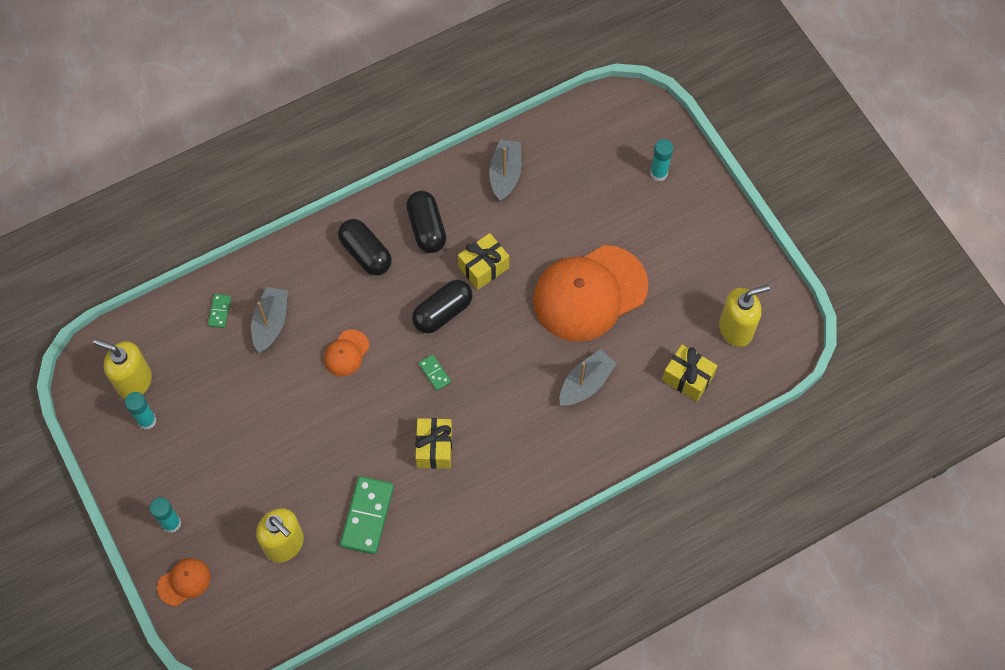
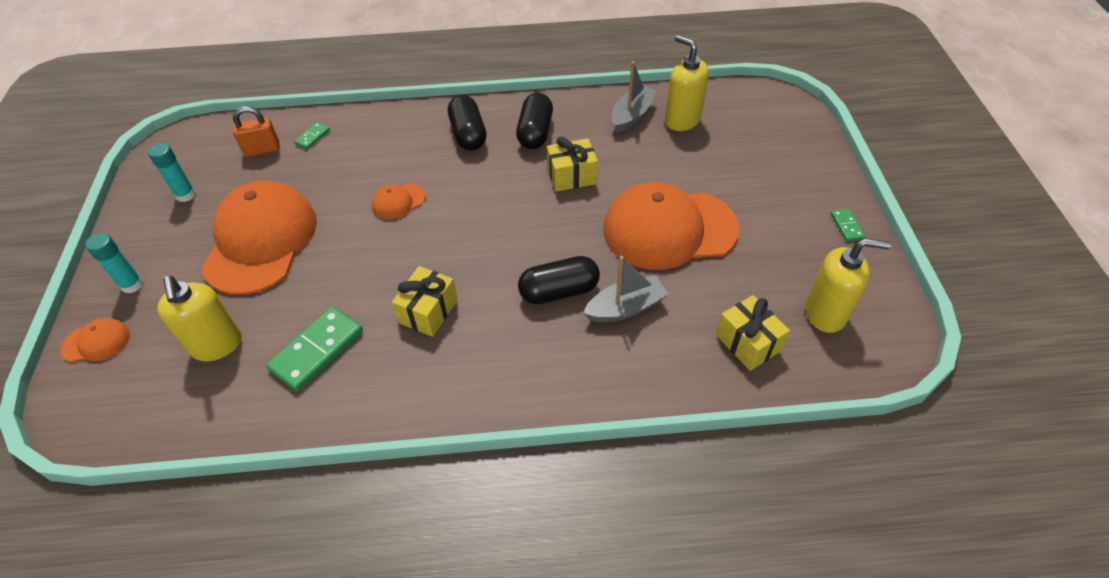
camera: 25 degrees right, 15 degrees down
(134, 381) = (201, 163): yellow soap dispenser -> yellow soap dispenser (682, 120)
(181, 344) = (262, 150): none -> orange padlock
(251, 439) = (261, 241): none -> orange cap
(271, 323) = (349, 158): grey boat -> none
(434, 373) = (471, 245): green domino -> green domino (846, 226)
(442, 312) = (510, 199): black capsule -> black capsule (559, 291)
(658, 173) = (786, 155): turquoise glue stick -> none

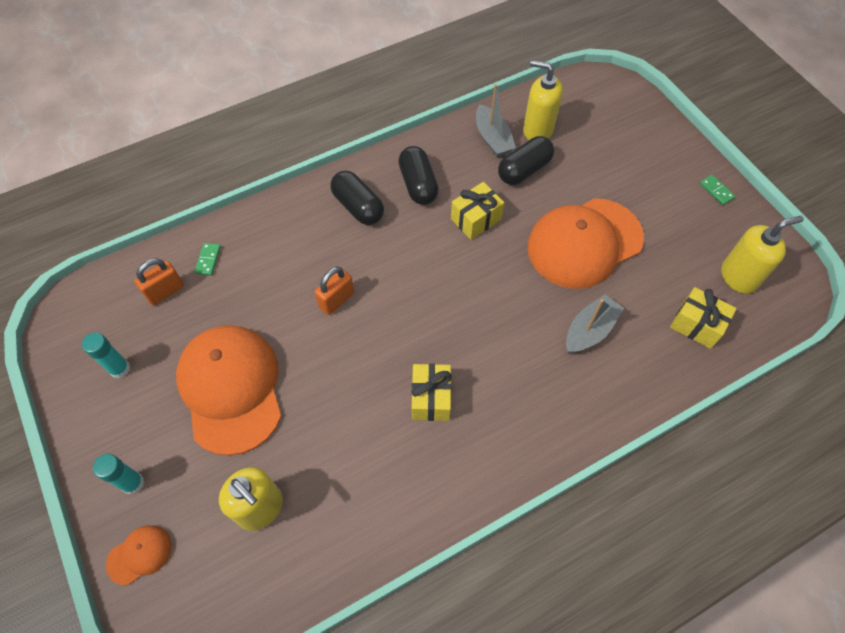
camera: 25 degrees left, 10 degrees up
(317, 350) = (356, 475): green domino -> none
(398, 202) = (336, 300): orange cap -> orange padlock
(559, 291) = (528, 336): black capsule -> black capsule (524, 170)
(632, 115) = (492, 138): grey boat -> grey boat turned 150 degrees clockwise

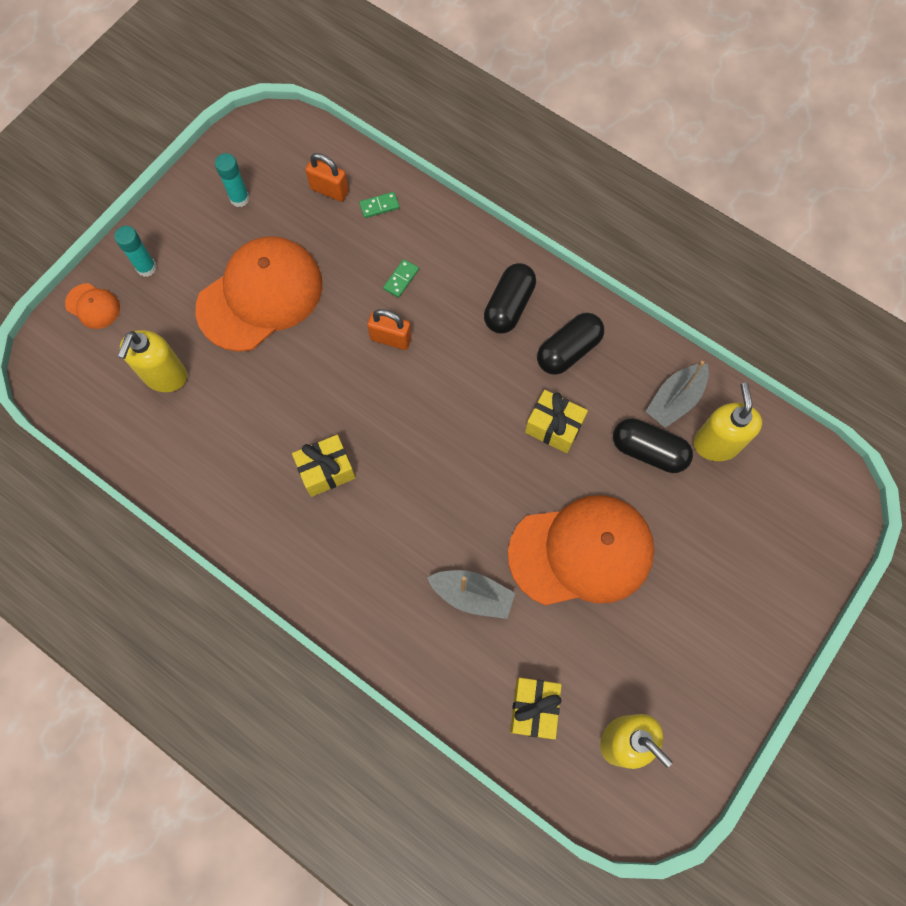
camera: 65 degrees right, 10 degrees up
(584, 243) = (581, 552): orange cap -> orange cap turned 135 degrees clockwise
(716, 191) = (738, 681): green domino -> green domino (401, 279)

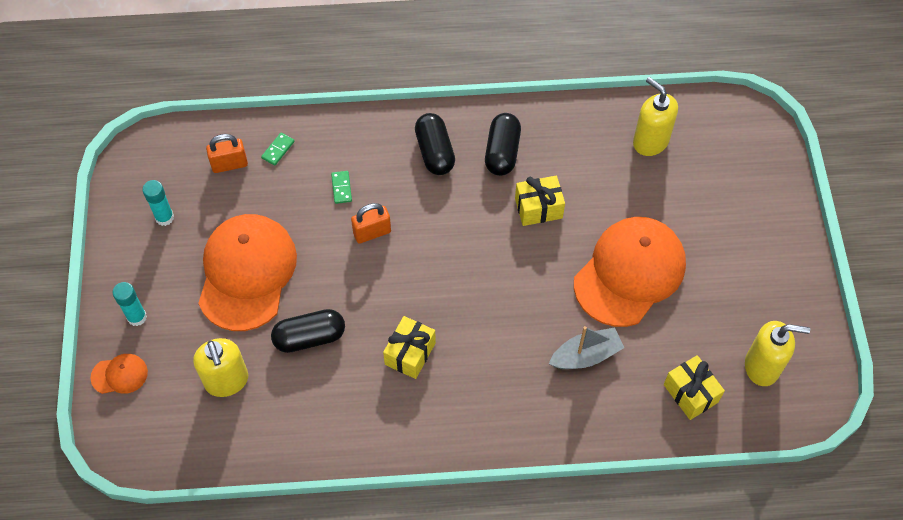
camera: 40 degrees left, 10 degrees down
(648, 451) = (613, 177): black capsule -> black capsule (309, 337)
(675, 400) = (600, 133): grey boat -> none

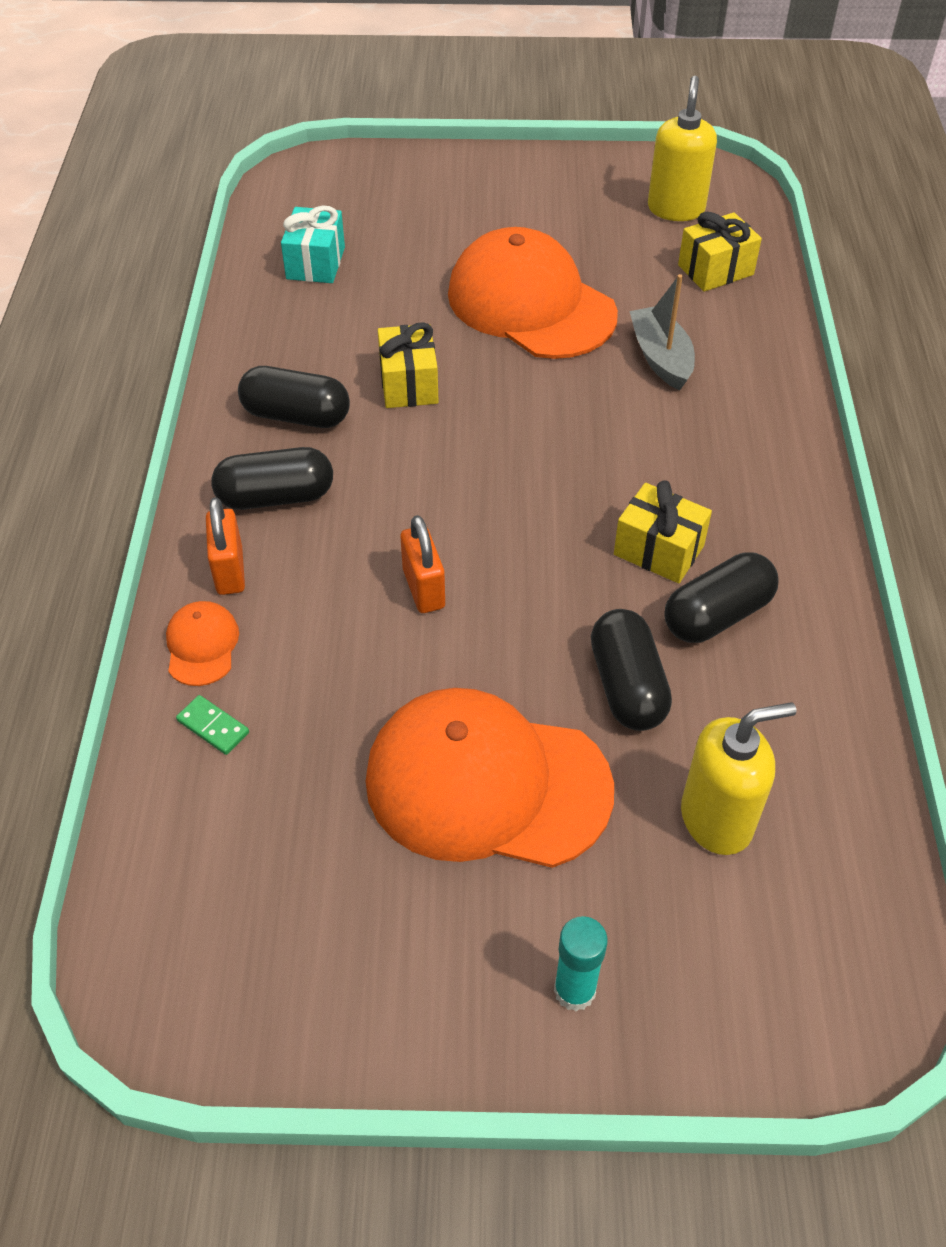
camera: 85 degrees left, 10 degrees down
(119, 375) = (710, 1022): orange cap -> orange cap (202, 645)
(164, 217) = (335, 939): turquoise glue stick -> none
(229, 164) = (227, 813): orange padlock -> orange padlock (230, 571)
(341, 188) = (322, 628): green domino -> none
(362, 385) = (717, 615): none -> black capsule
(650, 141) = (315, 263): yellow soap dispenser -> turquoise gift

